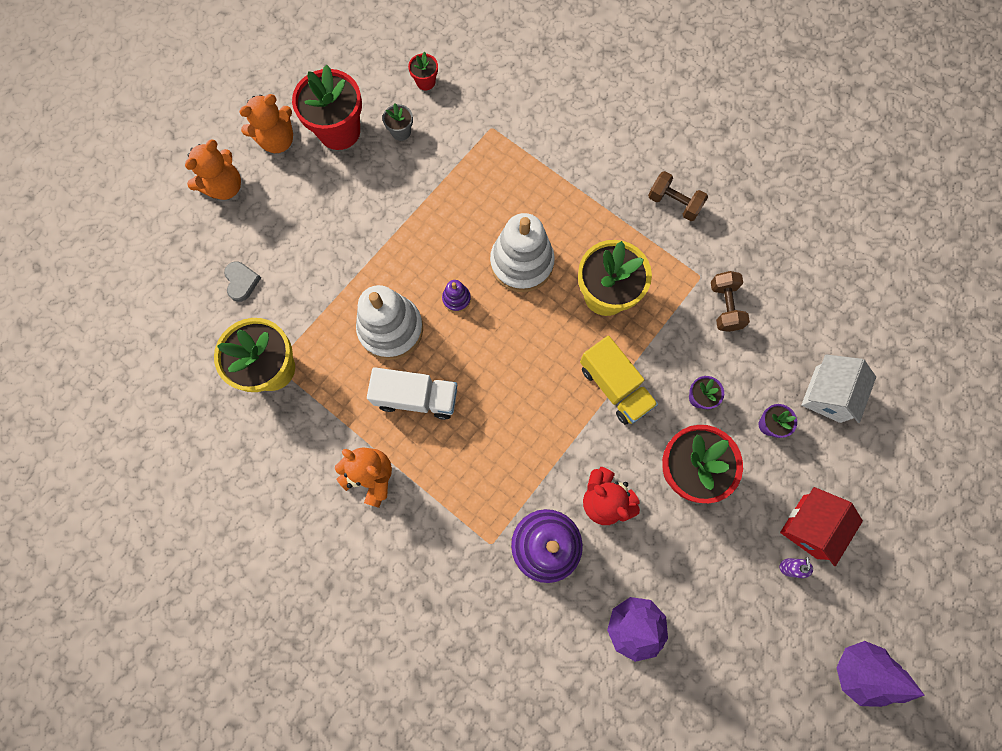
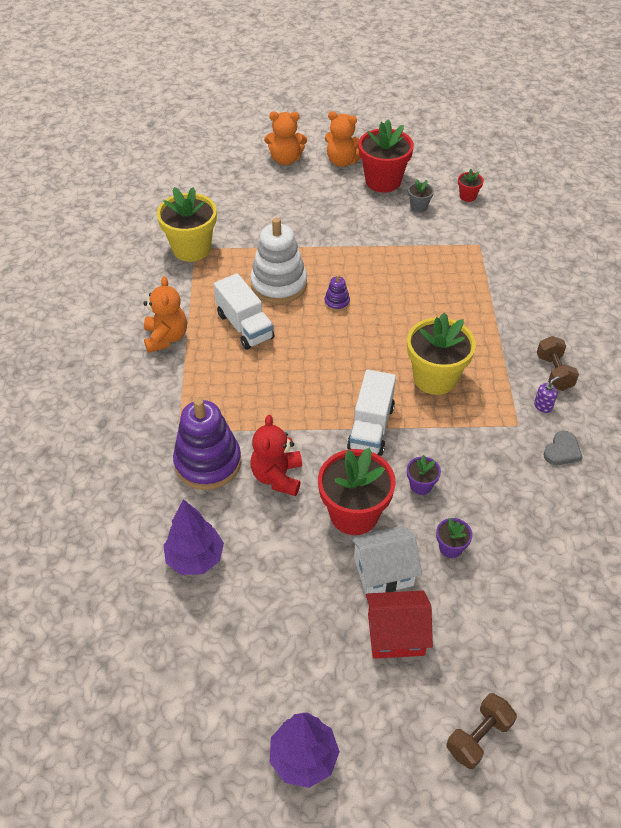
camera: 50 degrees right, 25 degrees down
(241, 282) = (233, 202): grey heart -> grey heart (562, 451)
(522, 263) = (402, 319): white stacking toy -> none
(614, 386) = (371, 427): yellow truck -> white truck
(724, 306) = (512, 455): brown dumbbell -> brown dumbbell (478, 737)
(789, 567) = (345, 641): purple soap dispenser -> purple soap dispenser (543, 406)
(827, 394) = (523, 574): white house -> white house (383, 571)

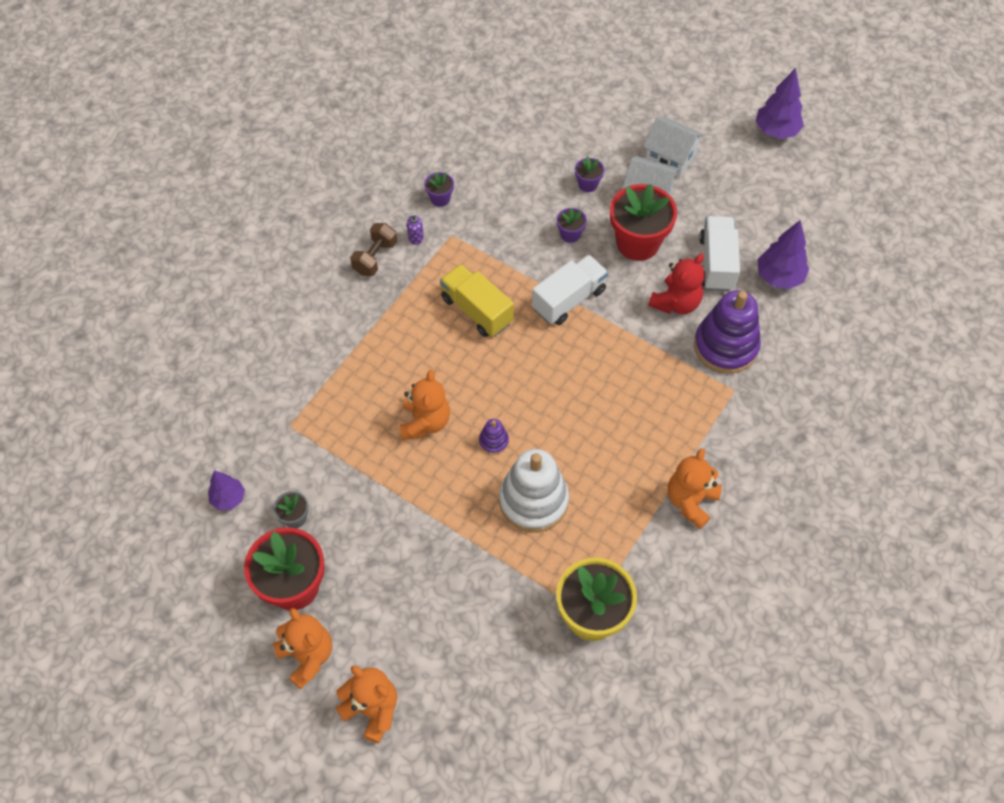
camera: 145 degrees left, 10 degrees up
(245, 326) = (604, 468): white truck -> white truck (716, 263)
(395, 290) = (425, 422): none -> orange teddy bear
(395, 634) = (670, 158): red house -> white house
(435, 378) = (476, 310): yellow flower pot -> yellow truck
(467, 196) = (228, 498): red flower pot -> purple tree
(478, 737) = (664, 87): brown dumbbell -> none
(562, 451) = (440, 199): grey heart -> purple flower pot

